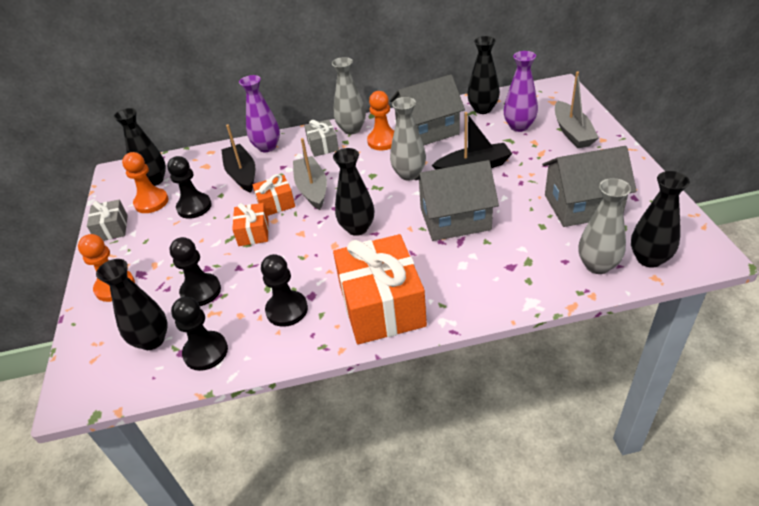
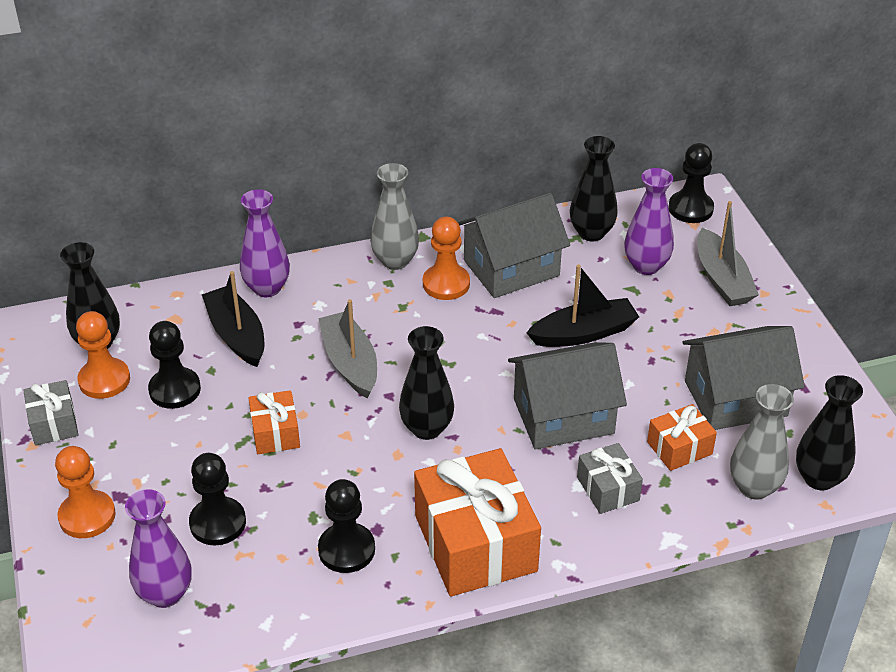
camera: 10 degrees left, 0 degrees up
(152, 340) = (165, 594): black vase -> purple vase
(206, 352) = (245, 609): black pawn -> black pawn (690, 209)
(276, 204) = (300, 387): orange gift -> orange gift (679, 448)
(323, 146) = (354, 289): grey gift -> grey gift (608, 489)
(409, 174) = (491, 342): grey vase -> none

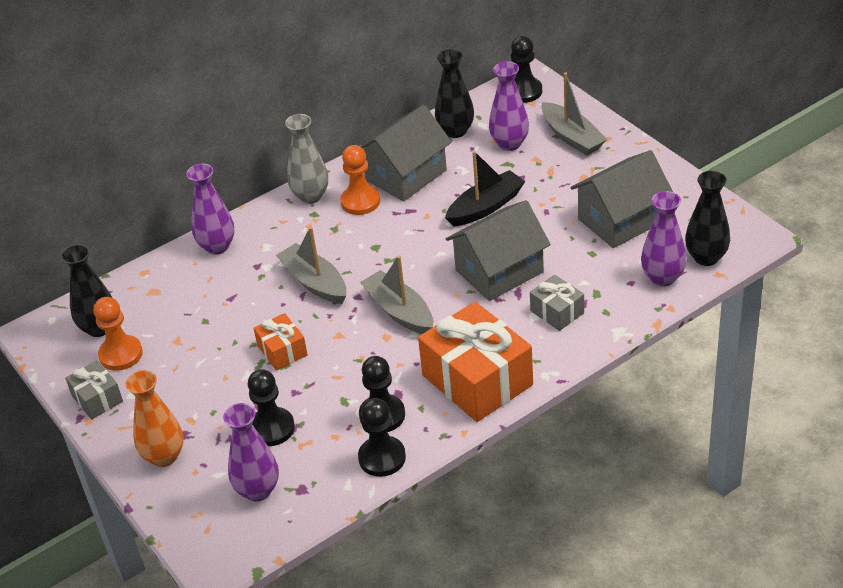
camera: 15 degrees left, 0 degrees up
(87, 516) = (164, 456): orange pawn -> orange vase
(175, 390) = (183, 344): black pawn -> black pawn (382, 458)
(237, 335) = (212, 289): black boat -> none
(427, 428) = (399, 311): black vase -> grey boat
(679, 448) = (596, 267): orange gift -> none
(754, 487) = (662, 278): grey vase -> purple vase

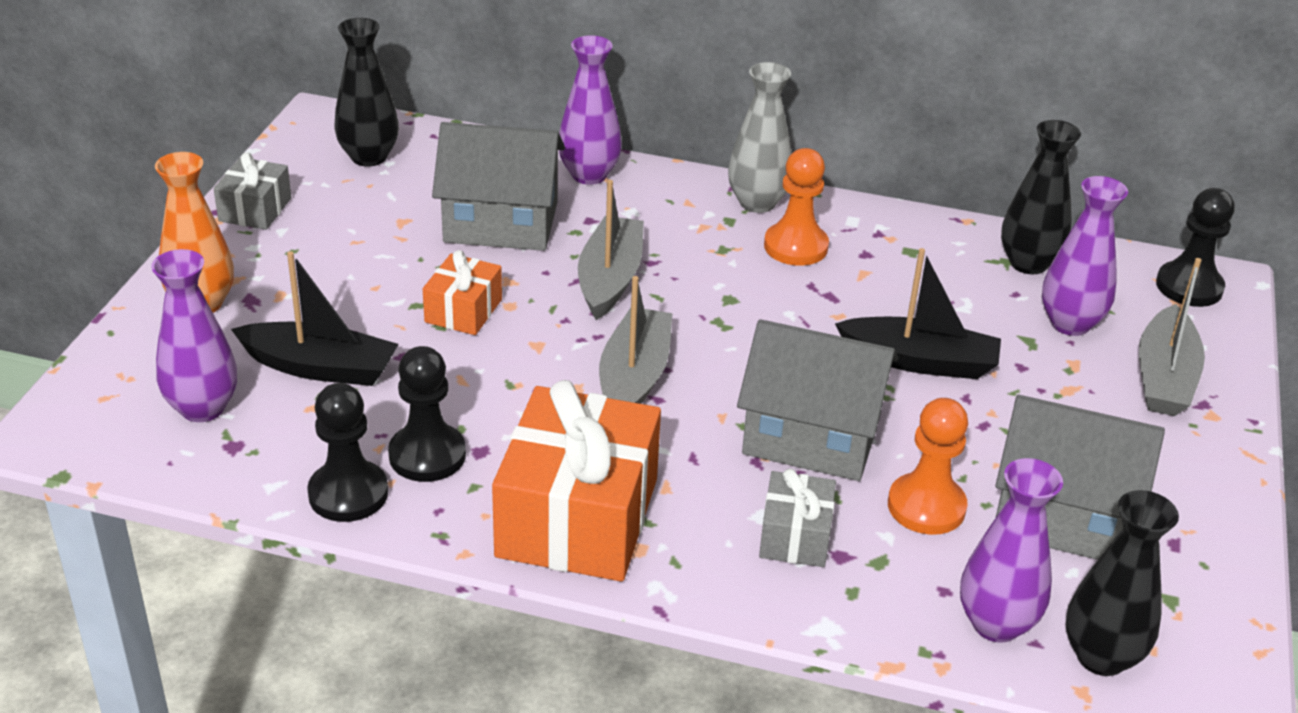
camera: 45 degrees right, 5 degrees down
(121, 354) = (341, 192): orange pawn -> orange pawn (926, 507)
(271, 428) = (320, 367): black pawn -> black boat
(406, 175) = (891, 261): grey house -> grey house (501, 222)

